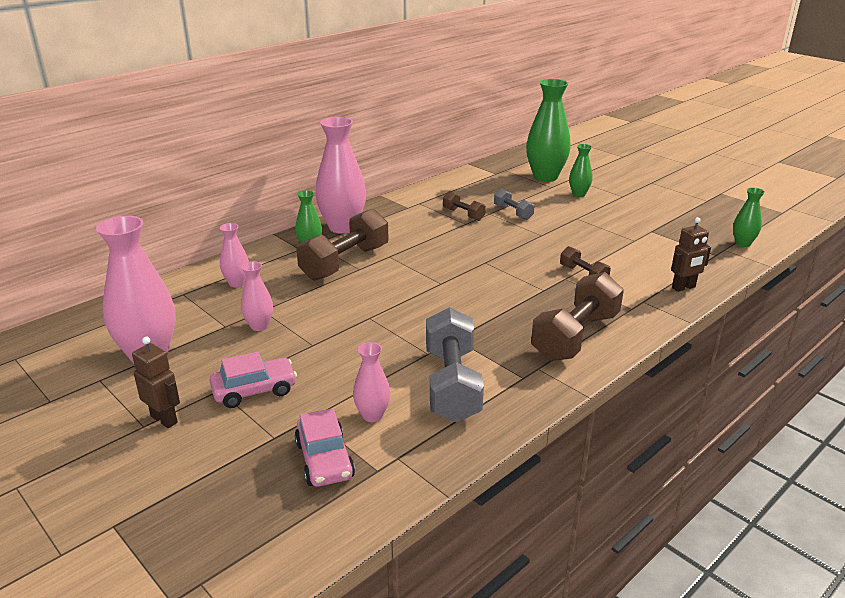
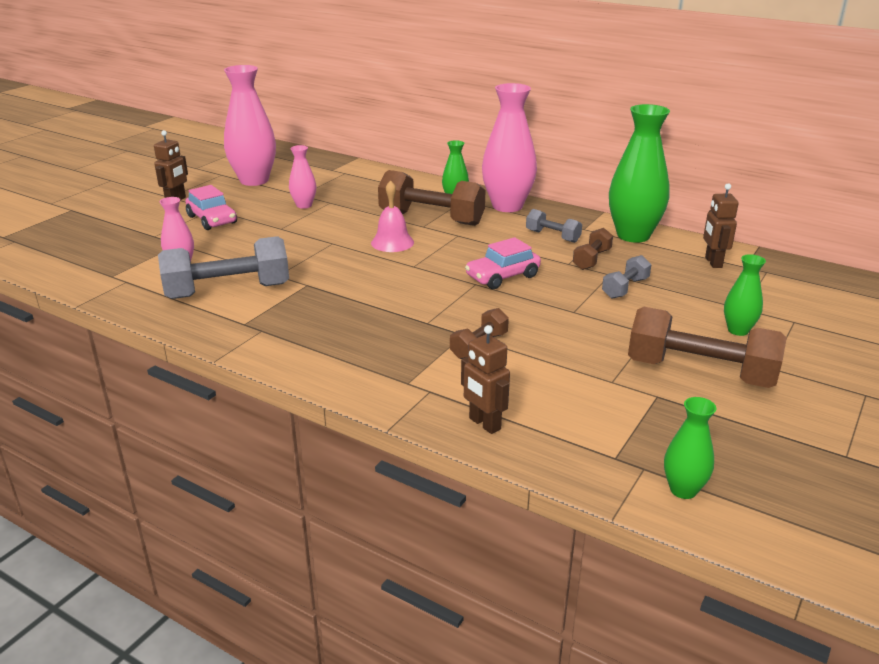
camera: 75 degrees right, 0 degrees up
(237, 283) = (370, 186): pink vase -> none
(324, 460) = (126, 256): pink car -> pink car (502, 276)
(387, 287) = (392, 242): none -> pink bell
(415, 220) = (552, 236): none -> grey dumbbell
(486, 180) = (713, 262): none -> brown robot
(545, 177) = (775, 301): green vase -> green vase (633, 235)
(575, 336) = (329, 347): brown dumbbell -> brown dumbbell (700, 372)

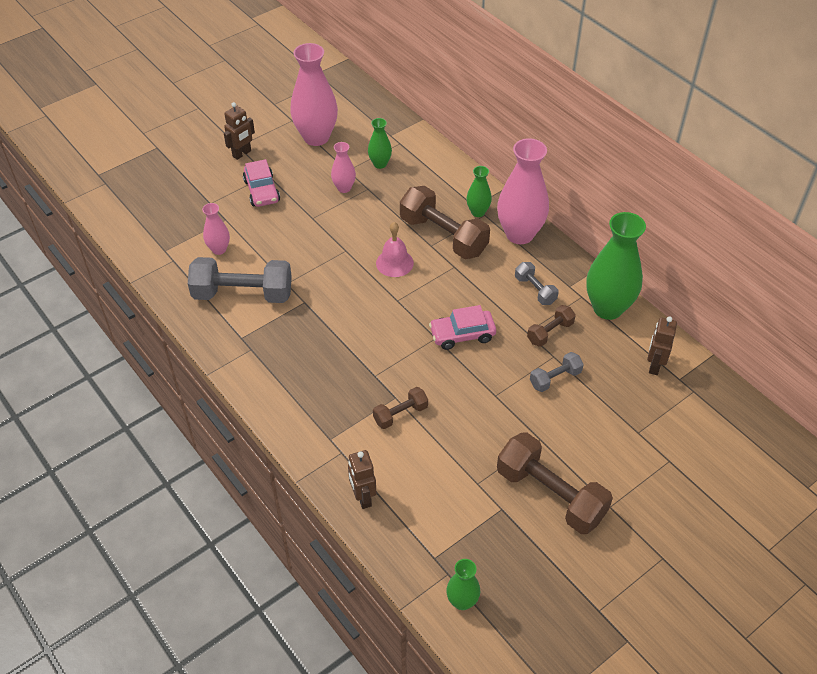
camera: 20 degrees right, 20 degrees up
(738, 330) = (614, 457): green vase -> green vase (380, 164)

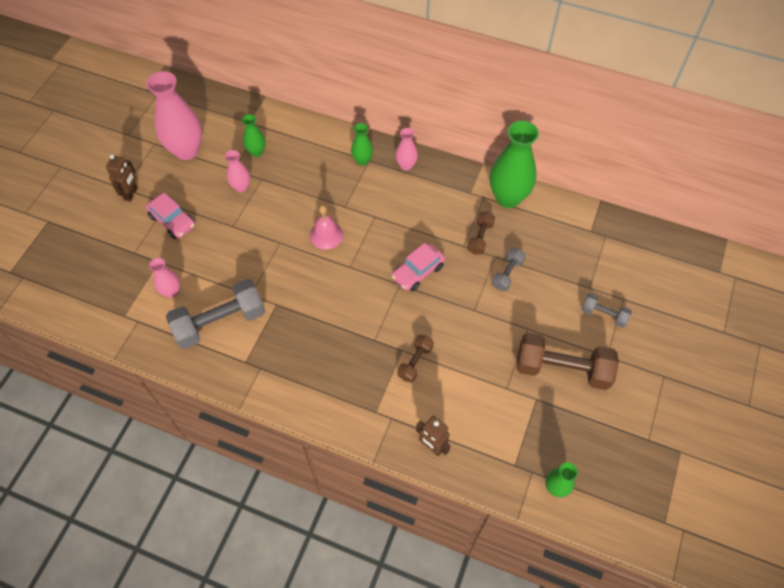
camera: 30 degrees left, 10 degrees up
(443, 236) = (349, 194): brown dumbbell -> none
(519, 234) = (406, 165): pink vase -> pink vase, size x0.51
(535, 290) = (447, 208): grey dumbbell -> grey dumbbell (603, 315)
(654, 365) = (568, 229): brown robot -> none

